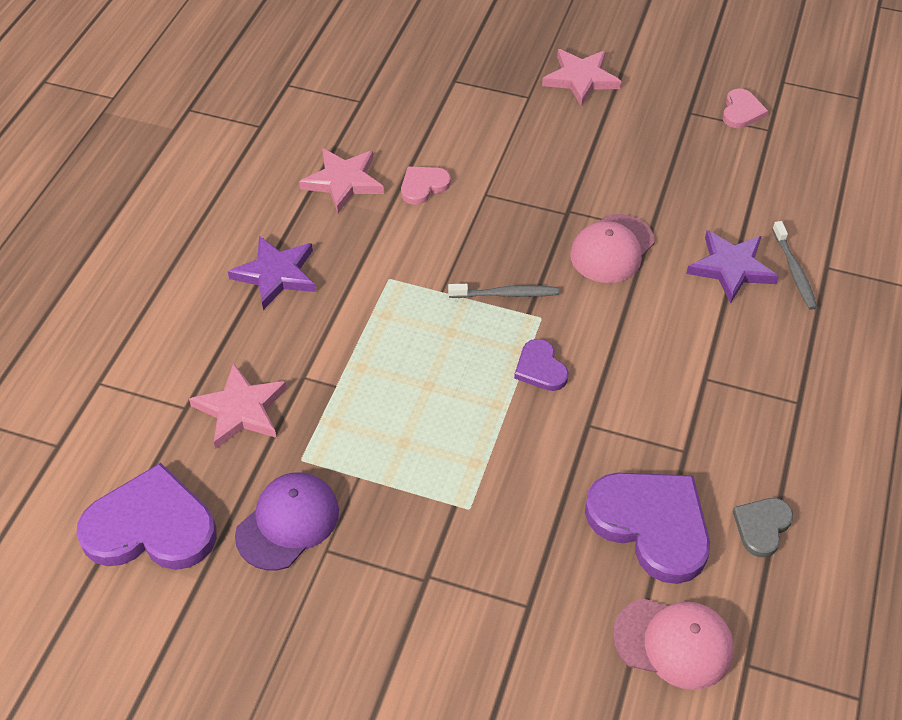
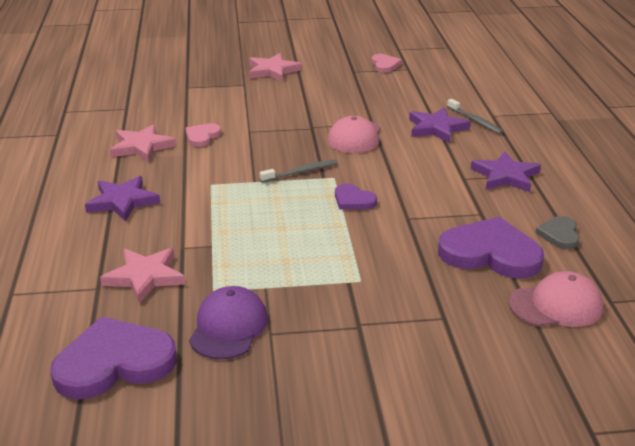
camera: 25 degrees left, 20 degrees down
(763, 393) = (505, 176): none -> purple star

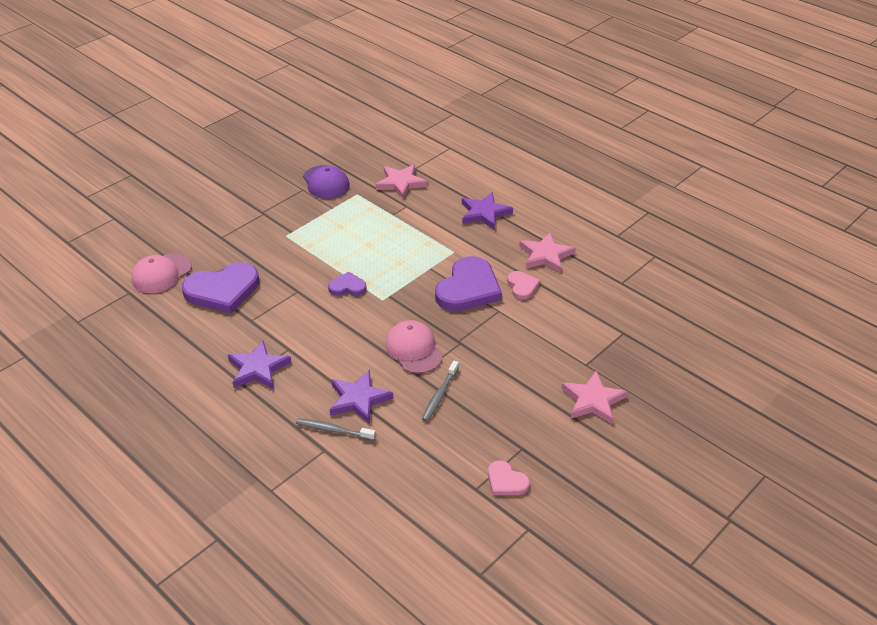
camera: 140 degrees right, 10 degrees up
(114, 363) = (356, 147): purple heart -> purple heart (468, 288)
(301, 172) = (409, 292): grey toothbrush -> grey toothbrush (440, 395)
(559, 234) = (185, 329): grey heart -> none

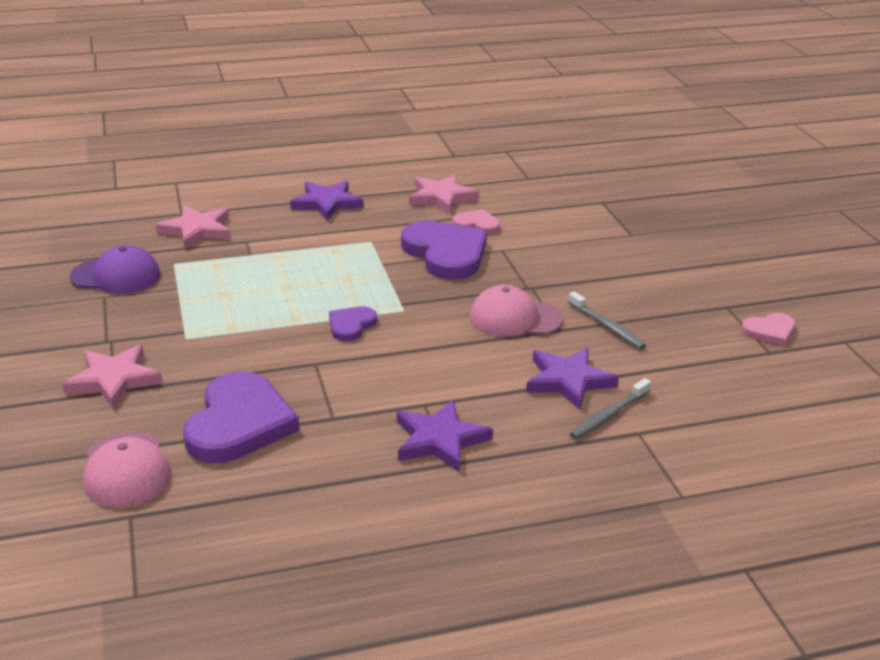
camera: 60 degrees left, 10 degrees down
(593, 400) = (686, 248): pink star -> pink star (113, 379)

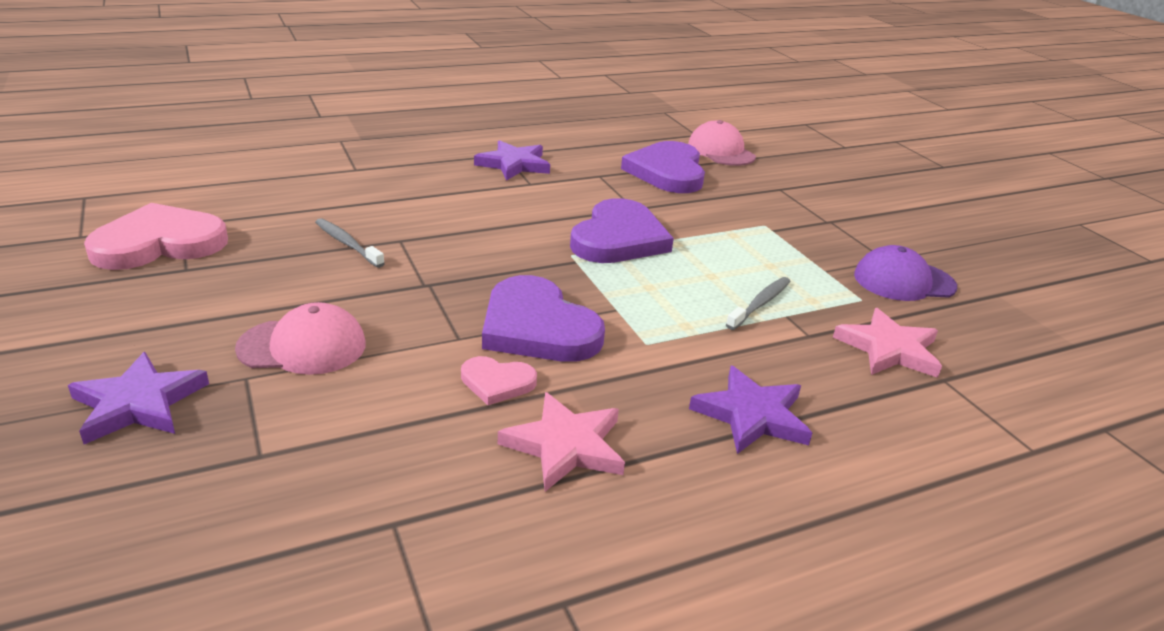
camera: 170 degrees right, 0 degrees up
(113, 379) = (789, 195): pink star -> none
(351, 325) = (619, 238): purple heart -> purple heart, size x1.99
(515, 318) = (448, 249): pink cap -> pink cap (302, 346)
(568, 381) = (404, 199): purple star -> purple star (138, 403)
(608, 415) = (376, 178): grey toothbrush -> grey toothbrush (760, 304)
(769, 331) = (159, 243): pink heart -> pink heart, size x1.99

